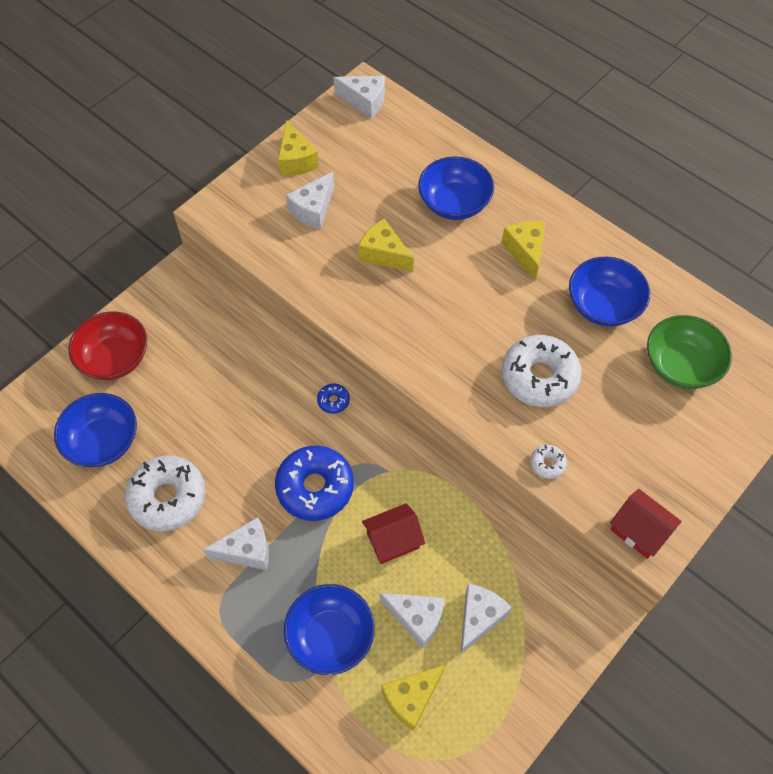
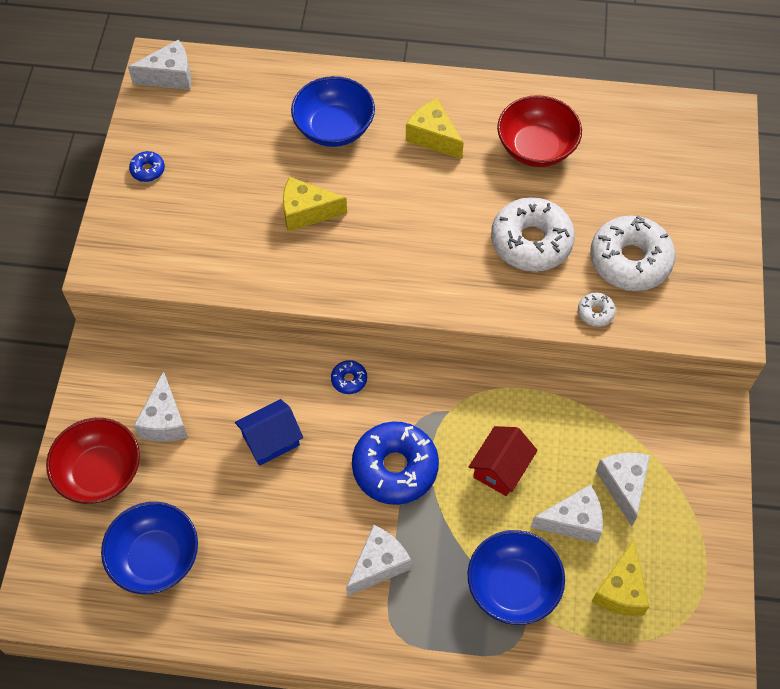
camera: 35 degrees left, 0 degrees up
(168, 497) = (264, 567): white donut -> white donut (630, 260)
(244, 409) = (271, 440): none -> blue house
(296, 160) = (148, 170): yellow cheese -> blue donut
(313, 209) = (204, 208): white cheese -> white cheese (164, 420)
(603, 305) = (536, 147): blue bowl -> red bowl
(639, 531) = (709, 322): red house -> none
(681, 365) = (637, 162): green bowl -> none

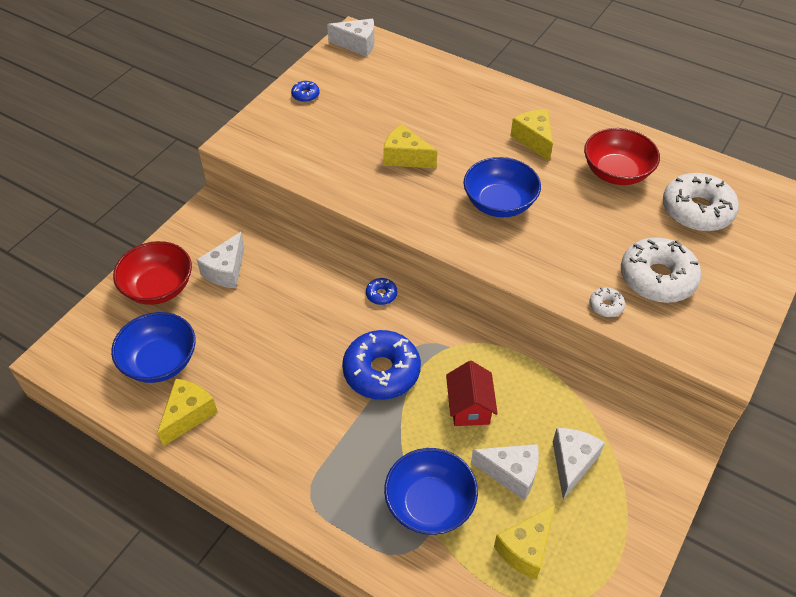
camera: 25 degrees right, 10 degrees down
(222, 603) = (188, 415): none -> yellow cheese
(271, 440) = (296, 314): blue house -> none
(334, 128) = (459, 111): blue bowl -> blue bowl (499, 203)
(378, 565) = (326, 438): white cheese -> none
(500, 468) = (469, 407): red house -> red house turned 60 degrees counterclockwise
(531, 242) = (576, 236): white donut -> white donut (697, 210)

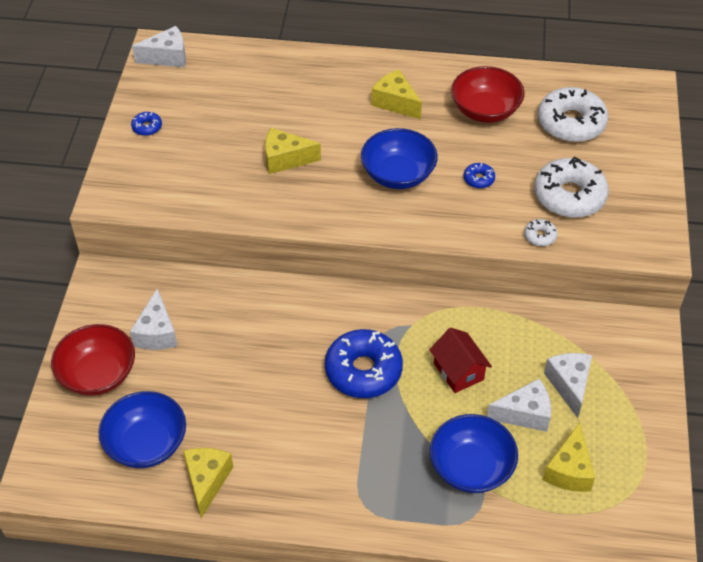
camera: 25 degrees left, 0 degrees up
(381, 294) = (322, 300): blue donut -> blue donut (478, 179)

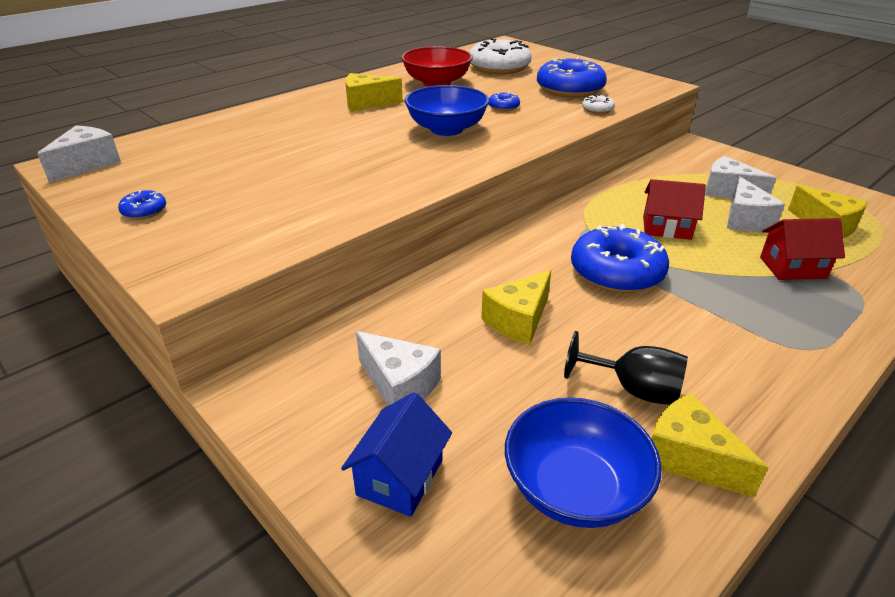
camera: 50 degrees left, 15 degrees down
(98, 374) = (400, 477): red bowl -> blue house
(243, 434) = (634, 389): none -> black goblet
(285, 159) = (338, 163): yellow cheese -> yellow cheese (518, 320)
(471, 467) = (792, 267): blue bowl -> red house
(524, 414) = (745, 219): white cheese -> white cheese turned 150 degrees clockwise
(569, 196) = (570, 89): white donut -> blue donut

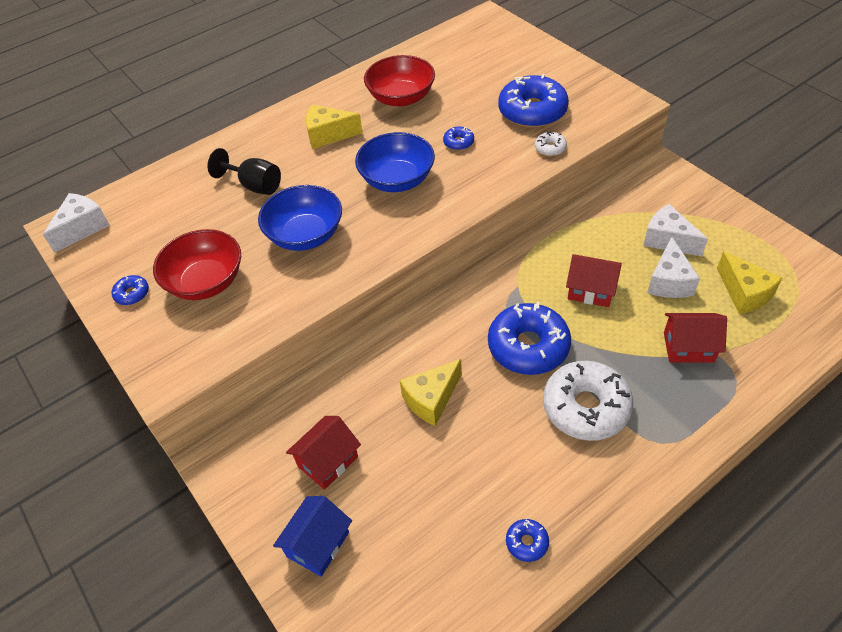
camera: 10 degrees right, 15 degrees up
(238, 200) = (206, 282): none -> red bowl
(399, 385) = (328, 461): white cheese -> red house
(499, 67) = (469, 68): white donut -> white donut (586, 407)
(575, 488) = (437, 562): blue bowl -> blue bowl (305, 235)
(634, 389) = (505, 476): black goblet -> black goblet (254, 185)
(688, 458) = (527, 542): yellow cheese -> blue donut

